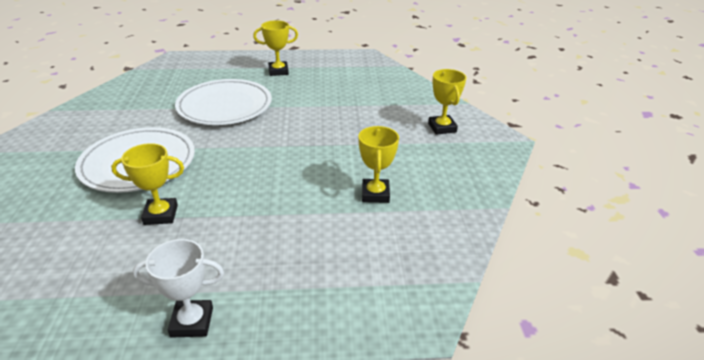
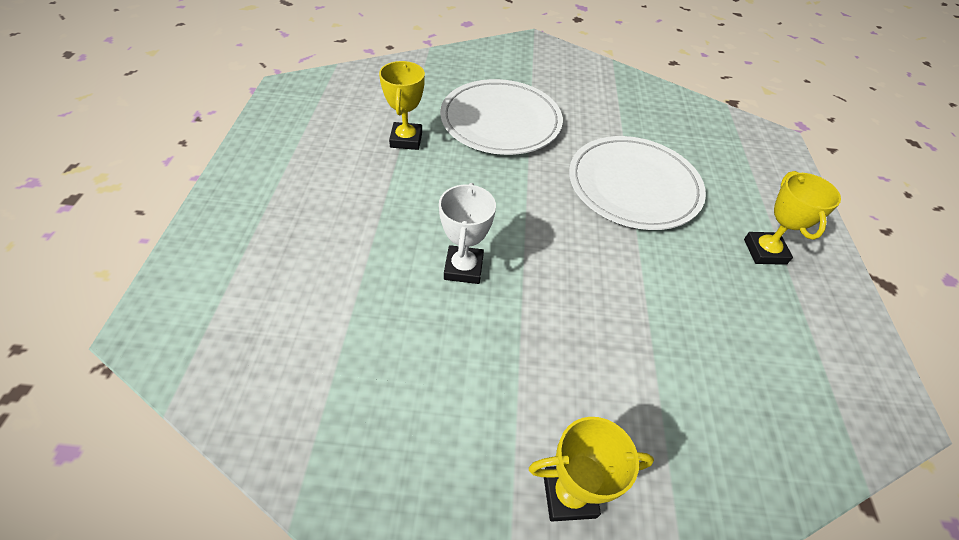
camera: 95 degrees right, 15 degrees up
(192, 322) = (253, 162): white trophy -> white trophy (463, 268)
(375, 194) = (385, 330): yellow trophy -> none

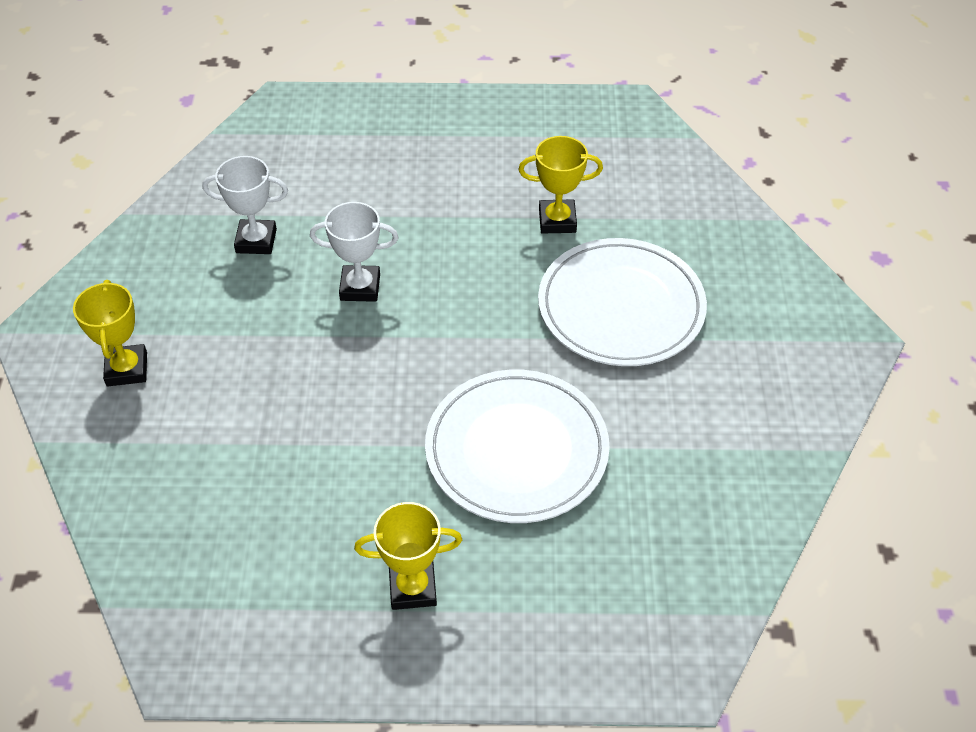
camera: 90 degrees right, 0 degrees up
(381, 357) = (256, 241): none -> white trophy

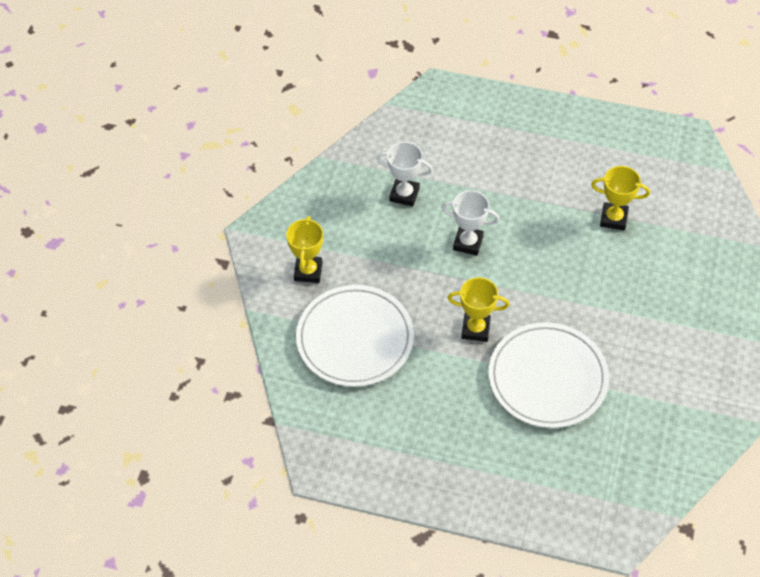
camera: 15 degrees right, 5 degrees up
(413, 588) = (463, 452): yellow trophy -> yellow trophy (475, 329)
(621, 307) = (641, 292): white plate -> white plate (355, 338)

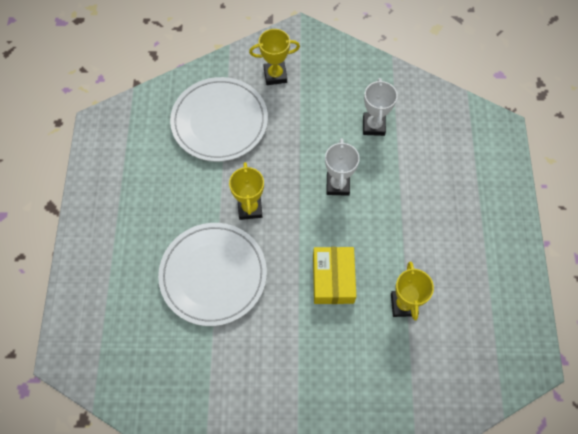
camera: 75 degrees right, 10 degrees up
(575, 271) = (333, 279): none -> yellow box

